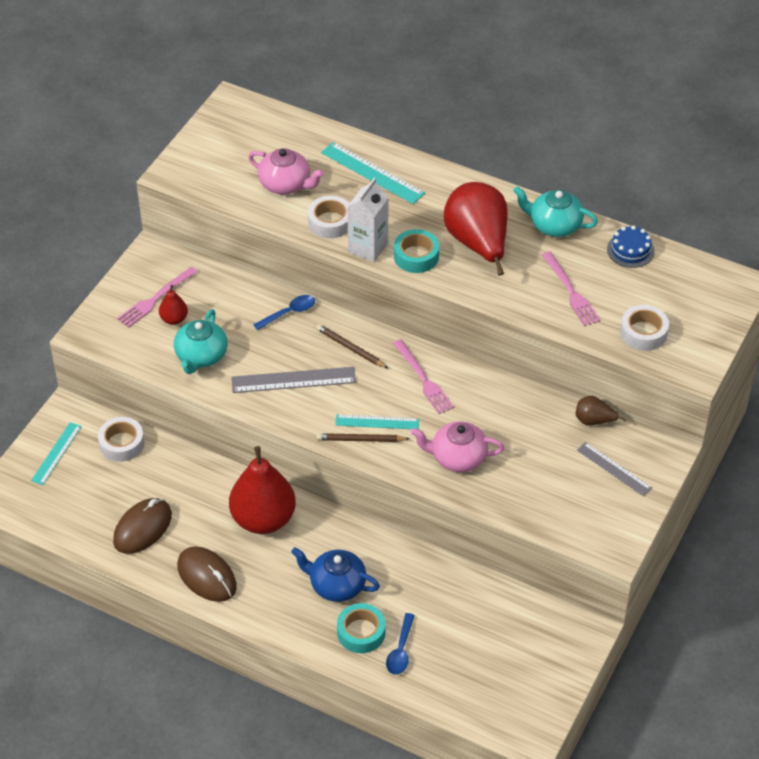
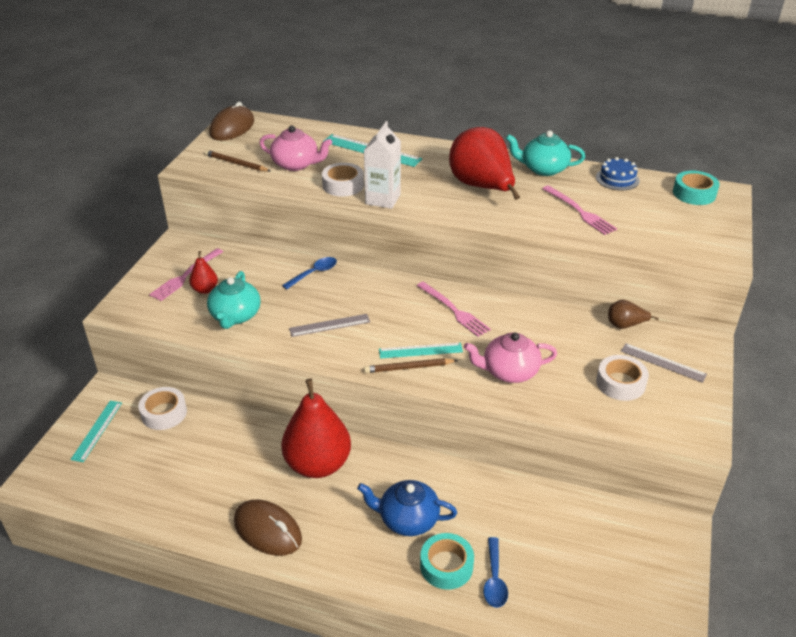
camera: 10 degrees left, 10 degrees down
(142, 528) = (192, 490): brown mouse -> brown mouse (232, 128)
(293, 380) = (329, 325): grey ruler -> grey ruler, size x0.66
(350, 348) = (378, 294): brown pencil -> brown pencil (236, 163)
(416, 256) = (429, 201): turquoise tape -> turquoise tape (694, 193)
(643, 333) = (660, 234): white tape -> white tape (620, 383)

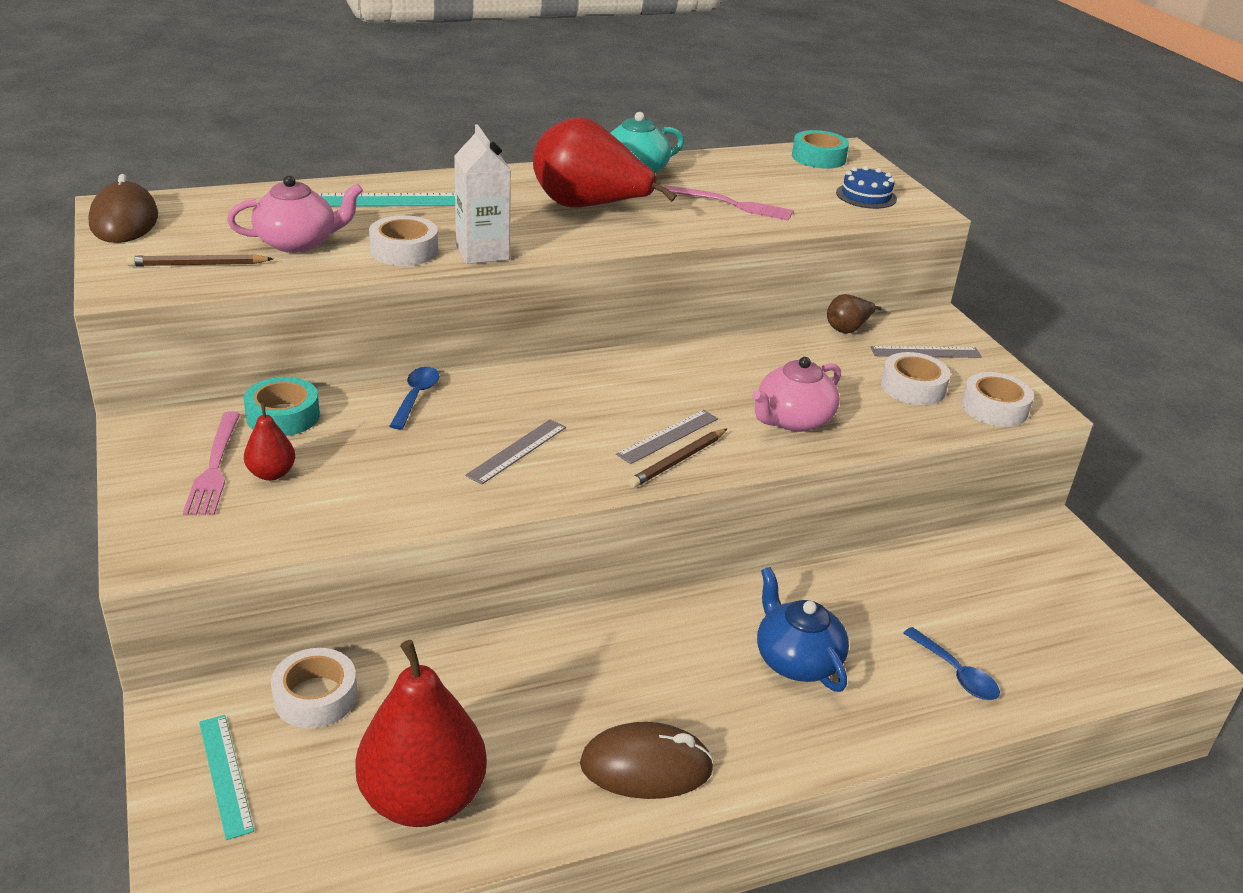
camera: 40 degrees left, 5 degrees down
(235, 316) = (365, 490): turquoise teapot -> none
(318, 464) = (618, 653): red pear -> red pear (423, 799)
(407, 519) = (796, 660): blue teapot -> blue teapot turned 90 degrees clockwise
(420, 350) = (668, 436): turquoise ruler -> grey ruler
(446, 566) = (894, 687): turquoise tape -> turquoise tape (283, 416)
(453, 310) = (651, 378): pink fork -> none
(617, 179) = (726, 162): blue cake -> blue cake (866, 196)
(663, 421) = (994, 408): none -> white tape

